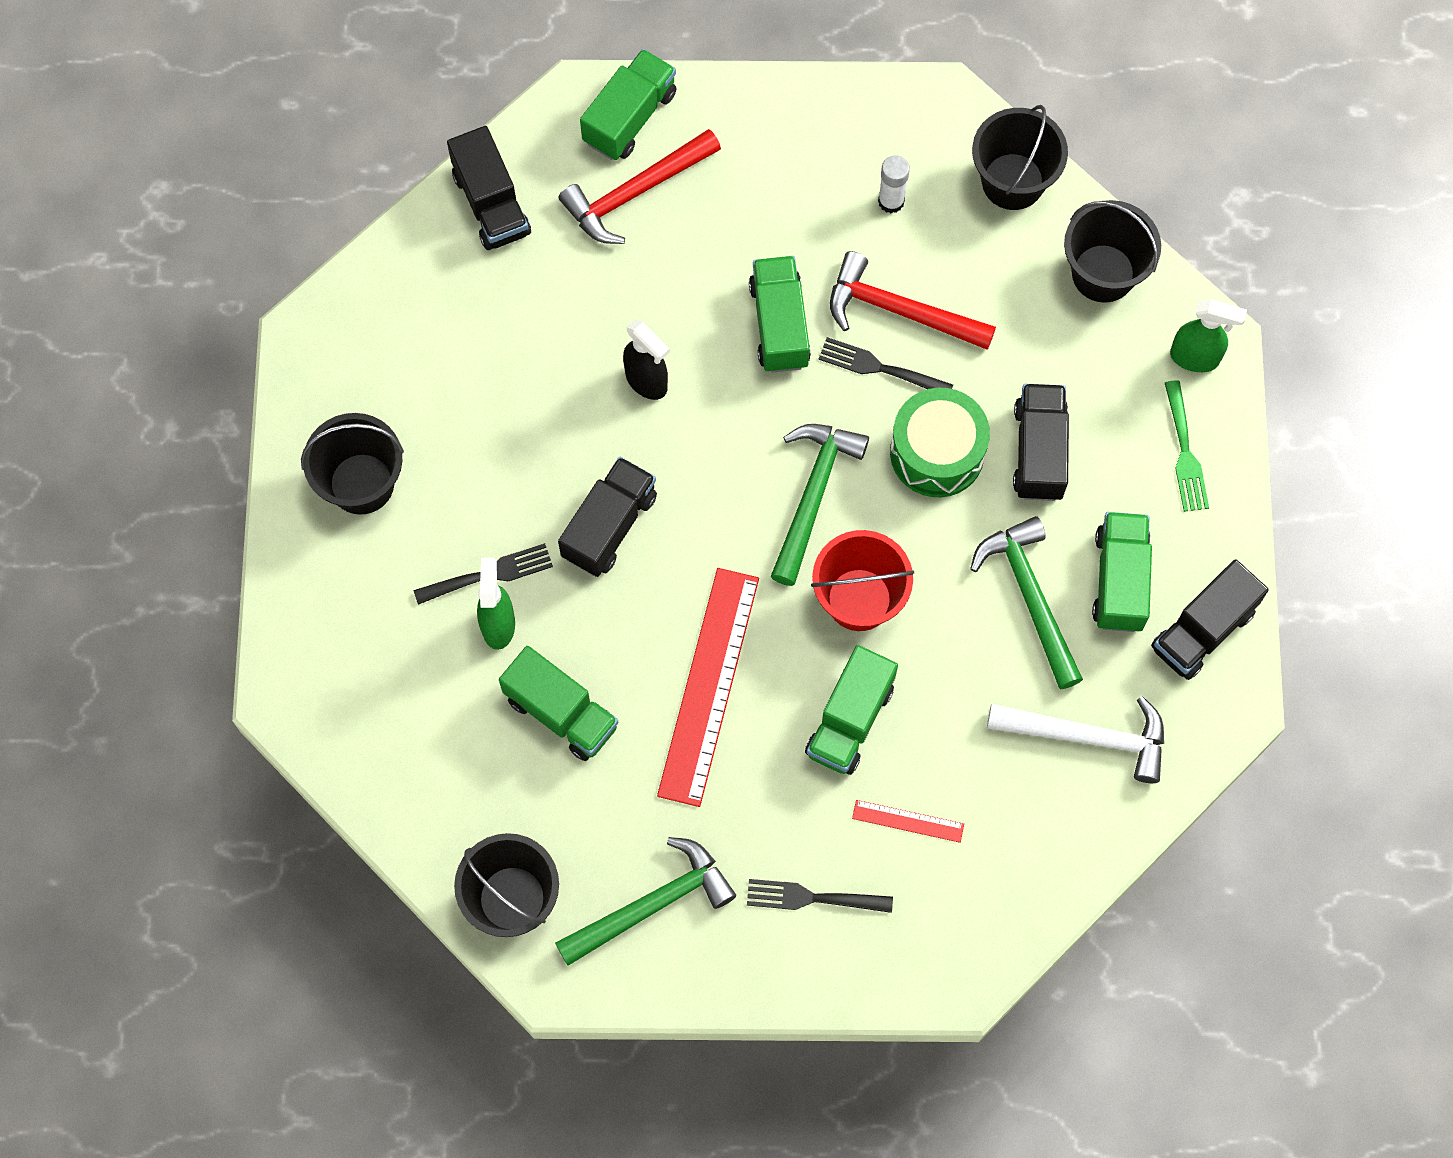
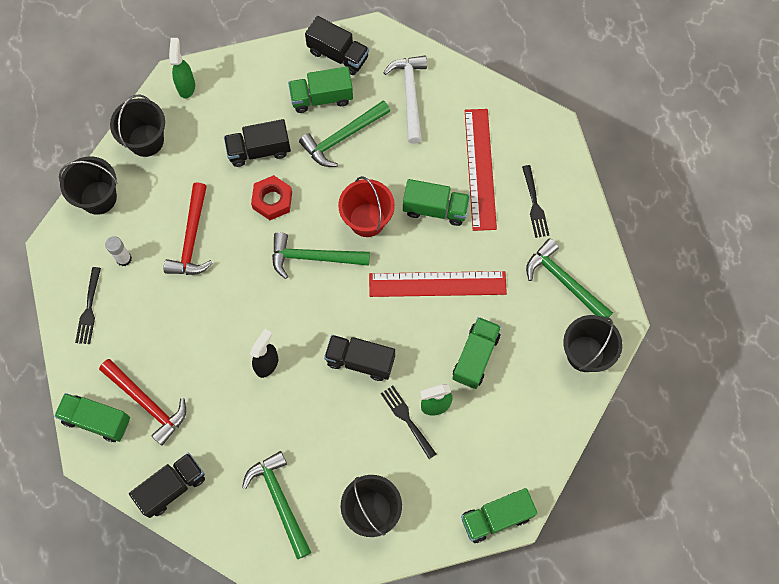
camera: 105 degrees left, 0 degrees up
(420, 352) = (280, 501): none -> green hammer
(779, 324) = (215, 300): green truck -> green truck (496, 517)
(879, 368) = (229, 241): black fork -> black fork (89, 309)
(908, 821) = (480, 169): red ruler -> red ruler, size x2.25
(937, 452) = (272, 200): green drum -> red nut
(1185, 452) = (242, 81): green fork -> none

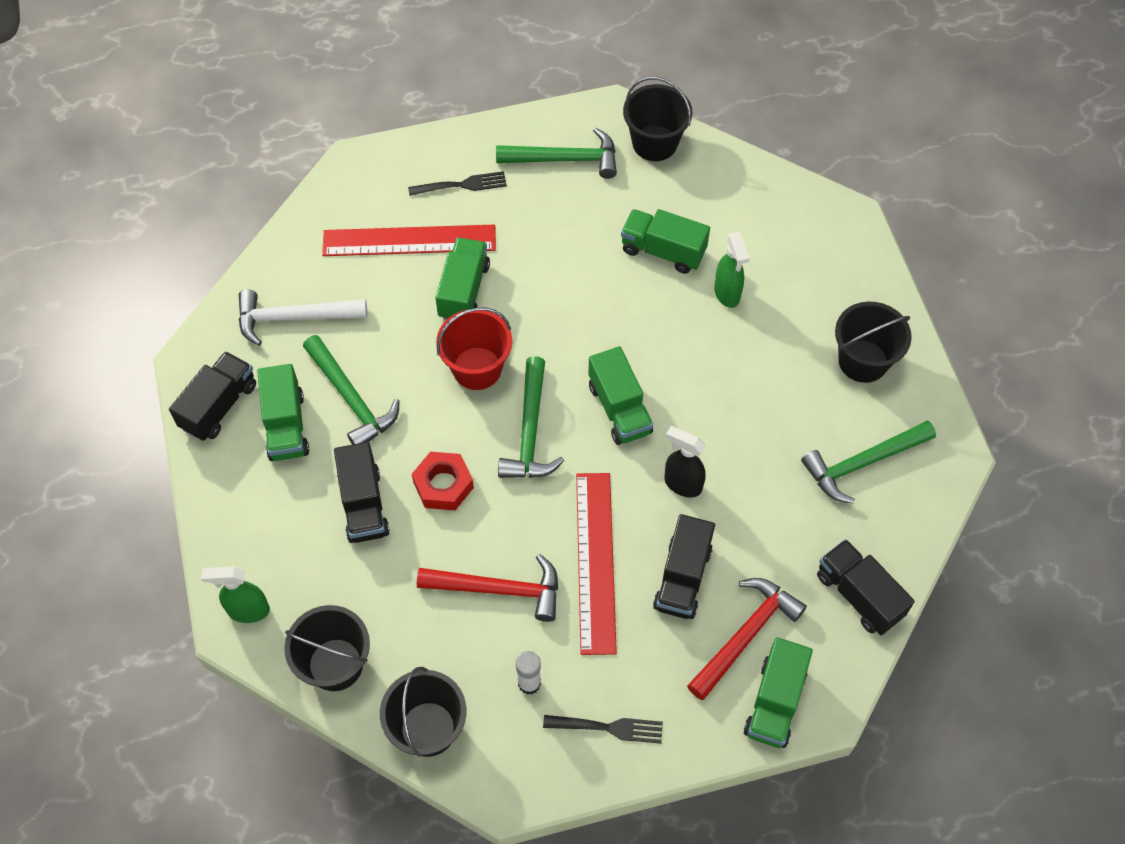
camera: 90 degrees left, 10 degrees down
(360, 361) = (673, 375): black truck -> black truck (682, 578)
(407, 419) = (746, 324): black fork -> none
(437, 284) = (568, 289): red ruler -> red ruler (595, 561)
(496, 517) = (857, 235): green truck -> green truck (619, 409)
(564, 282) = (565, 159): green hammer -> green hammer turned 135 degrees counterclockwise

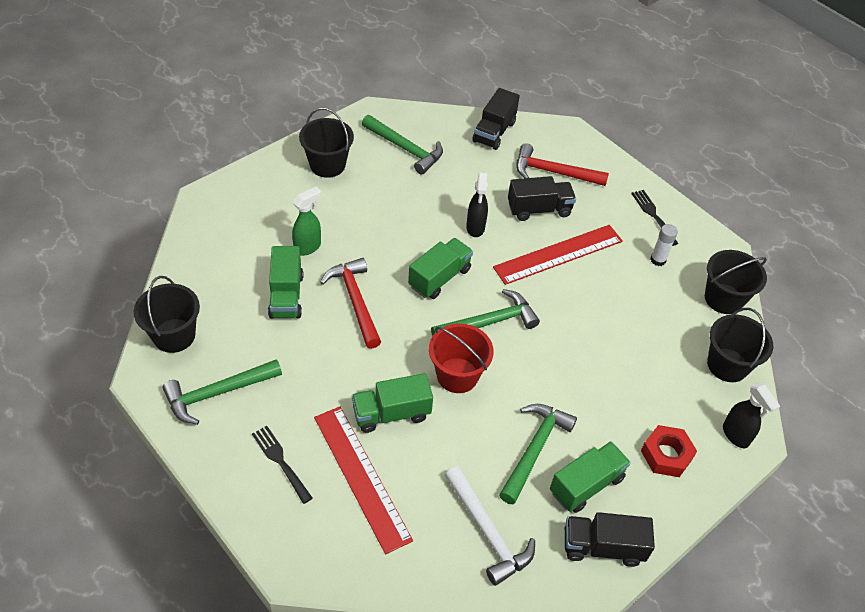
camera: 120 degrees left, 10 degrees down
(248, 611) = (736, 435): green spray bottle -> black spray bottle
(363, 505) = (611, 400): black truck -> none
(443, 485) = (563, 357): red nut -> red nut (666, 455)
(499, 589) = (613, 297): red hammer -> red hammer (355, 301)
(565, 159) = (218, 393): green hammer -> green hammer turned 90 degrees counterclockwise
(774, 702) = (583, 151): green truck -> none

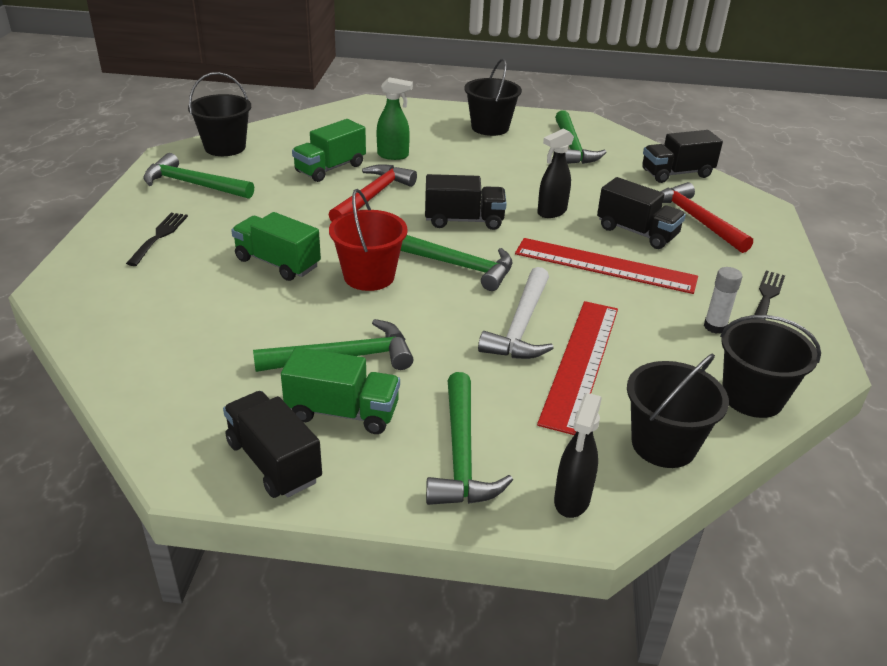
camera: 50 degrees right, 15 degrees down
(361, 477) = (188, 279): red ruler -> red ruler (580, 363)
(439, 278) = (464, 220): green truck -> black truck
(488, 531) = (206, 374): white hammer -> white hammer (521, 326)
(666, 455) = (461, 454): red nut -> green hammer

